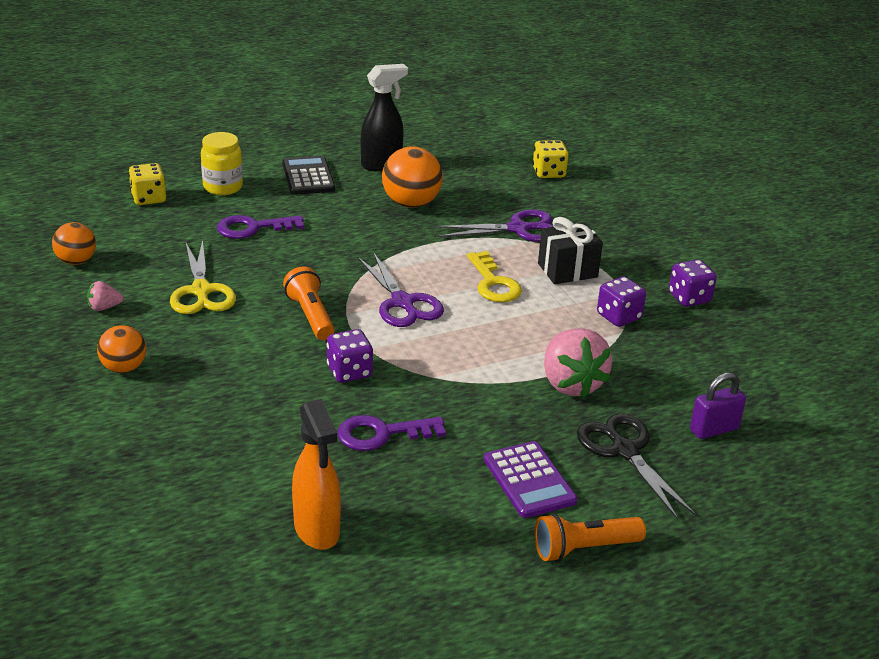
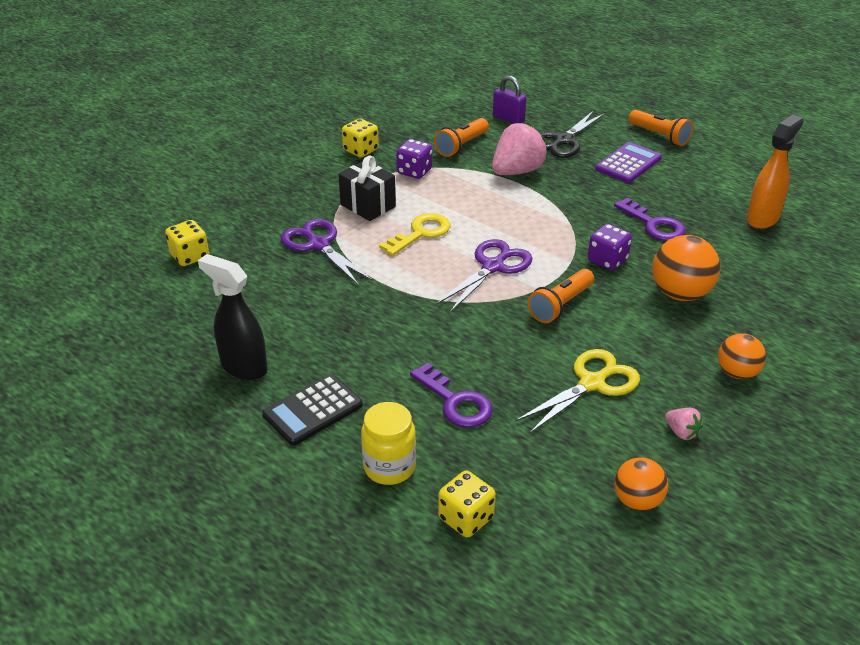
camera: 115 degrees left, 5 degrees up
(411, 203) = (318, 318): orange ball -> orange ball (680, 294)
(660, 367) = (461, 146): none -> orange flashlight
(689, 298) = (361, 150): purple dice -> yellow dice

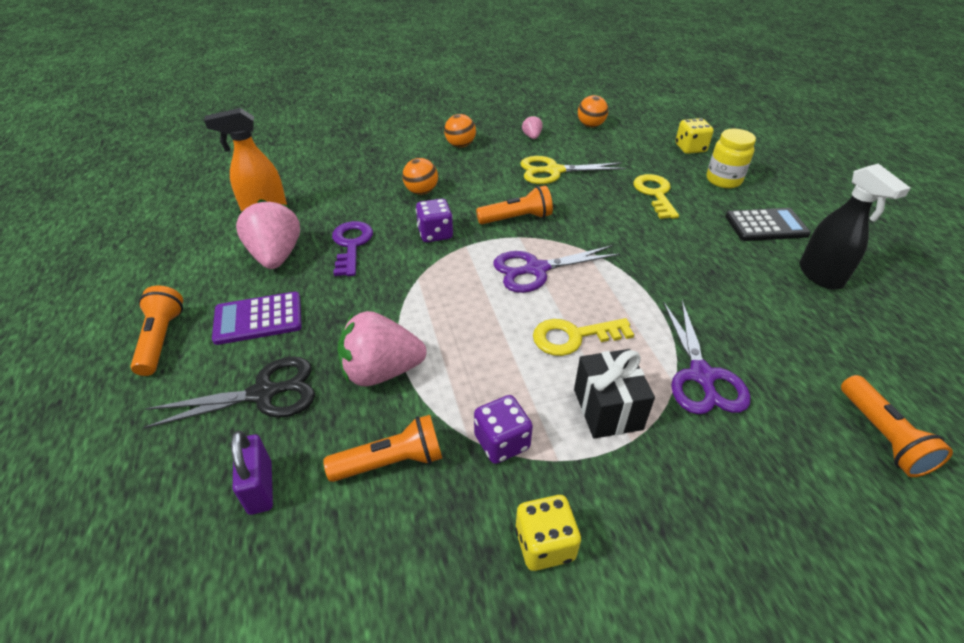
camera: 145 degrees left, 5 degrees up
(190, 256) = (882, 436): yellow dice -> orange flashlight
(455, 402) = (655, 194): purple key -> yellow key
(680, 294) = (421, 191): orange ball -> orange ball, size x0.64
(689, 196) = (276, 256): none -> pink strawberry

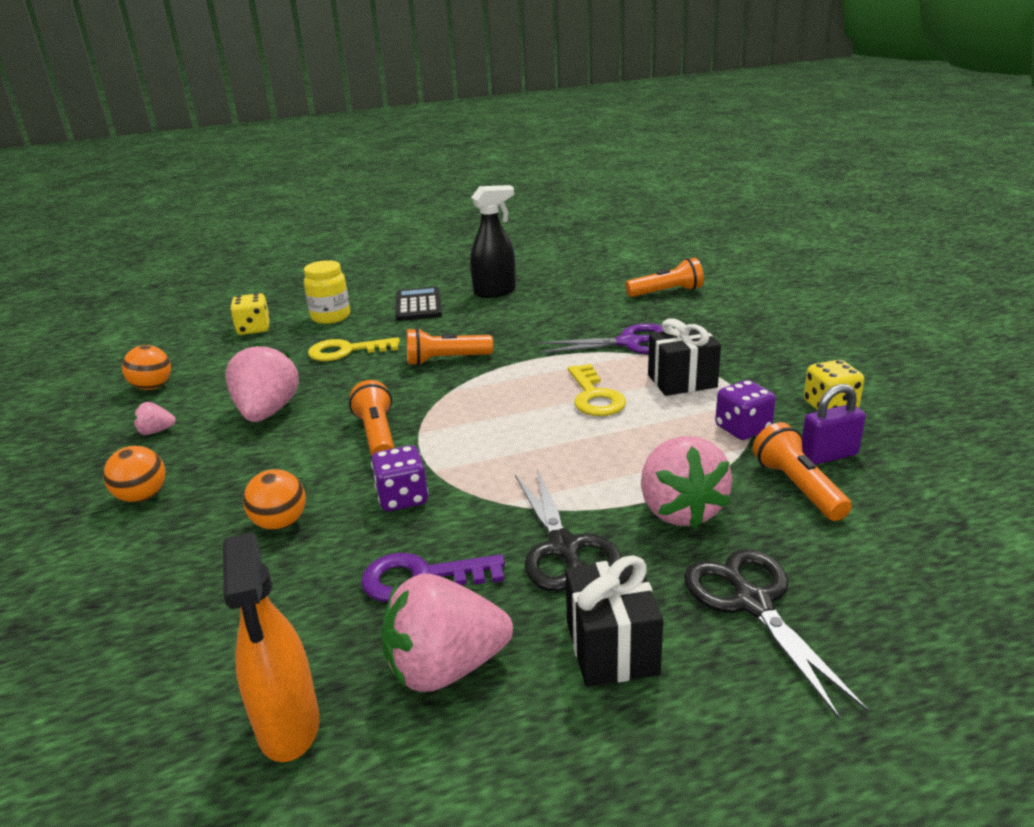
camera: 90 degrees left, 15 degrees down
(161, 339) = (687, 769): orange flashlight -> orange flashlight (446, 360)
(258, 319) = (611, 648): purple calculator -> black gift
(260, 487) = (881, 571): purple padlock -> purple padlock (828, 455)
(358, 304) = (563, 548): none -> black scissors
(536, 269) = (486, 419): purple scissors -> none
(553, 171) = (267, 412): yellow scissors -> pink strawberry

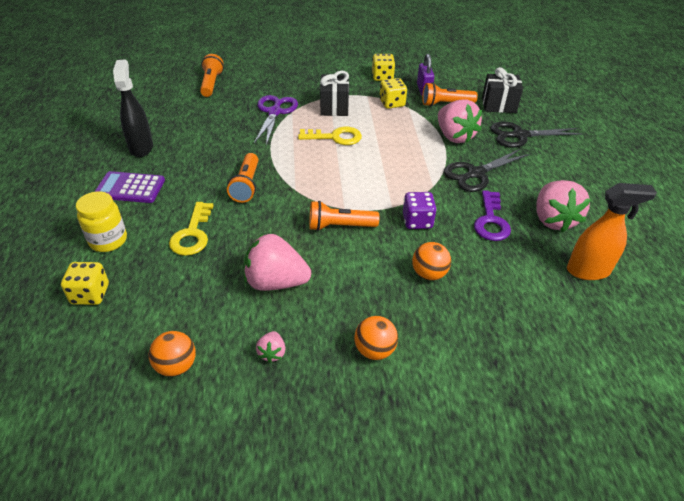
camera: 80 degrees left, 15 degrees up
(418, 305) = (130, 188): black calculator -> purple calculator
(563, 548) = (476, 174): black scissors -> black scissors turned 150 degrees clockwise
(611, 648) = (543, 174): black gift -> black gift (498, 105)
(680, 510) = (454, 136): pink strawberry -> pink strawberry turned 60 degrees clockwise
(743, 429) = (392, 103): purple dice -> yellow dice

